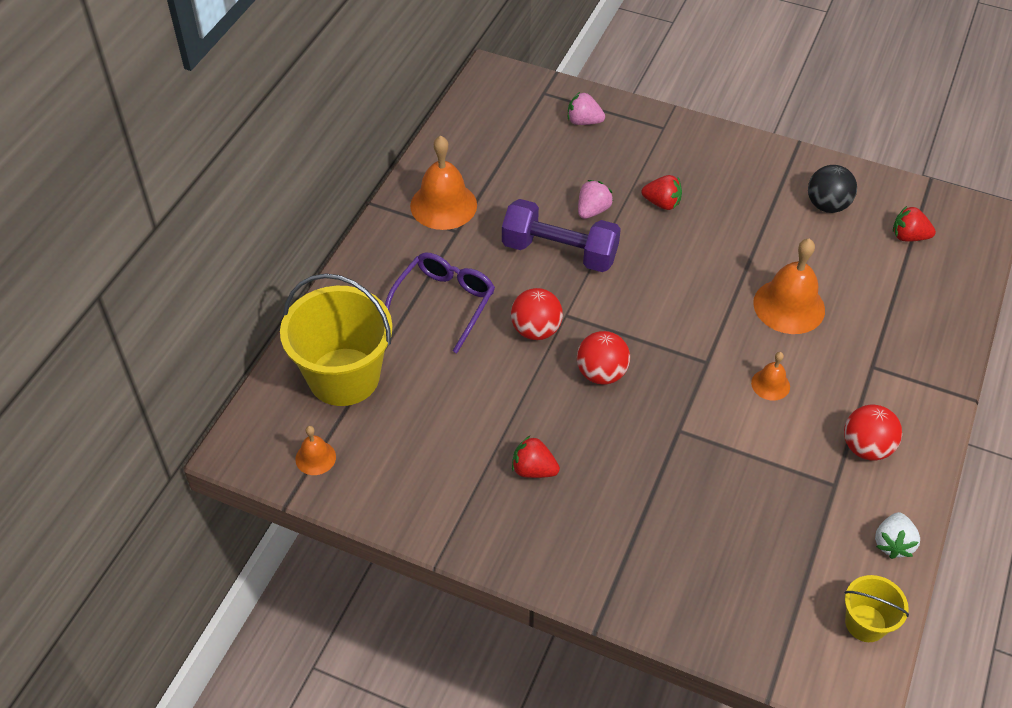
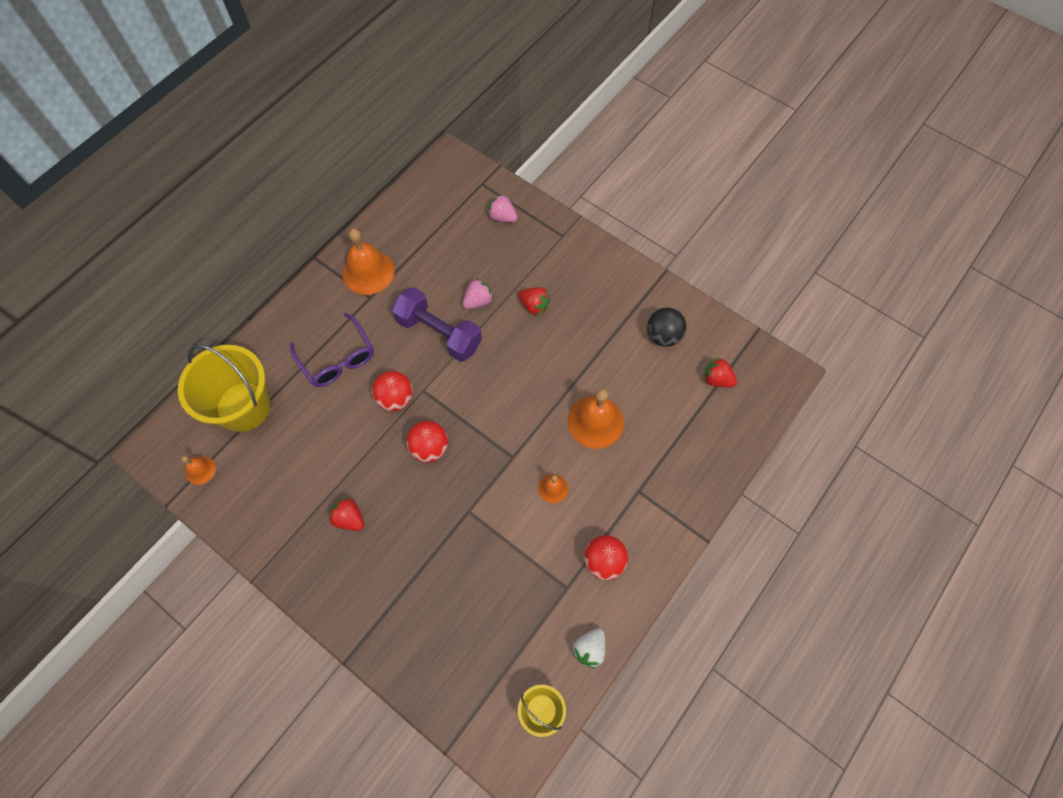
camera: 15 degrees right, 15 degrees up
(444, 302) = (337, 359): purple glasses -> purple glasses turned 105 degrees clockwise

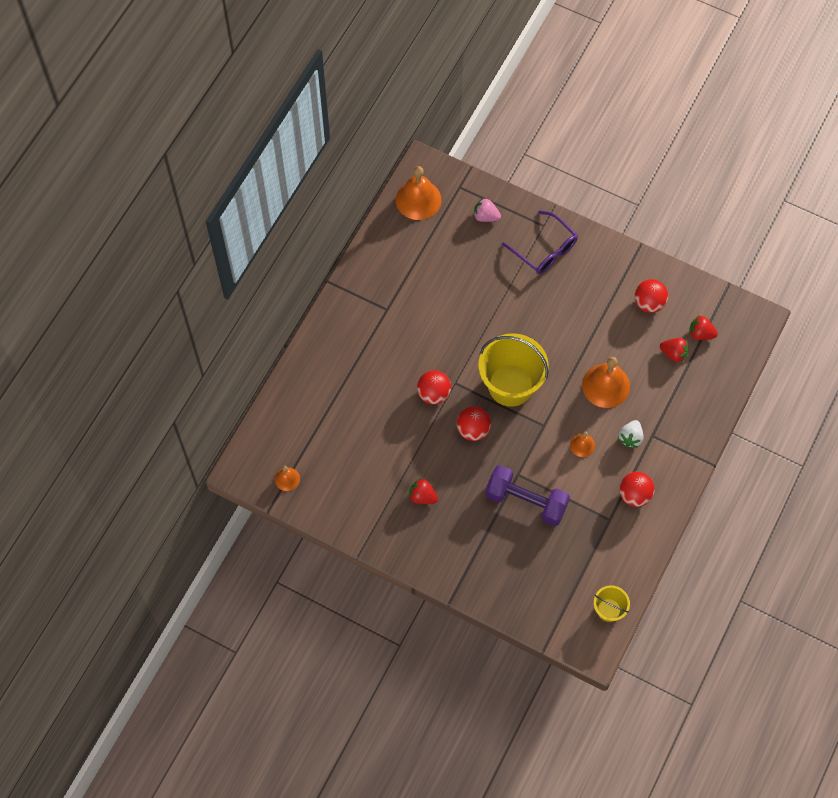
camera: 10 degrees left, 0 degrees up
(243, 406) = (306, 421): yellow bucket -> yellow bucket (510, 385)
(337, 359) = (374, 368): purple glasses -> purple glasses (545, 250)
(368, 272) = (379, 286): orange bell -> orange bell (418, 199)
(439, 333) = (456, 332): purple dumbbell -> purple dumbbell (526, 501)
(478, 301) = (483, 297): pink strawberry -> none
(534, 306) = (532, 294): red strawberry -> red strawberry (673, 353)
(589, 649) = (636, 561): white strawberry -> white strawberry (630, 437)
(663, 336) = (649, 303): black ball -> red ball

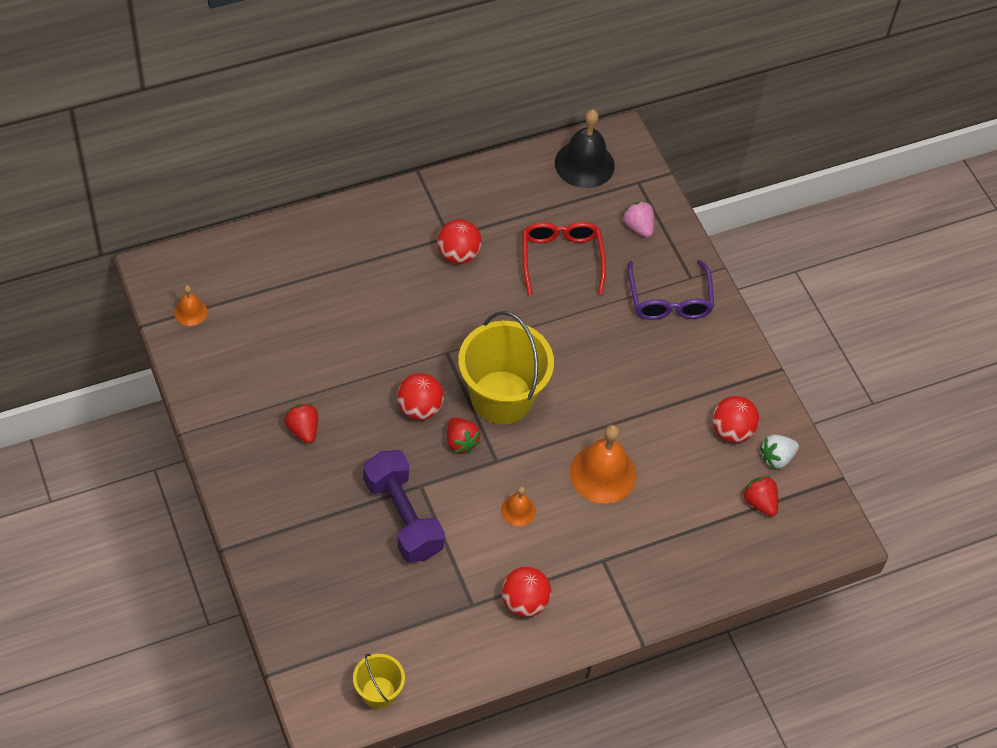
camera: 35 degrees right, 10 degrees down
(418, 199) = (584, 164): orange bell -> black bell
(433, 394) = (415, 346): red ball -> red ball (458, 254)
(462, 272) = (561, 258): none -> red glasses
(630, 437) = (577, 543): white strawberry -> white strawberry (776, 458)
(673, 353) = (709, 499): red strawberry -> red strawberry (461, 442)

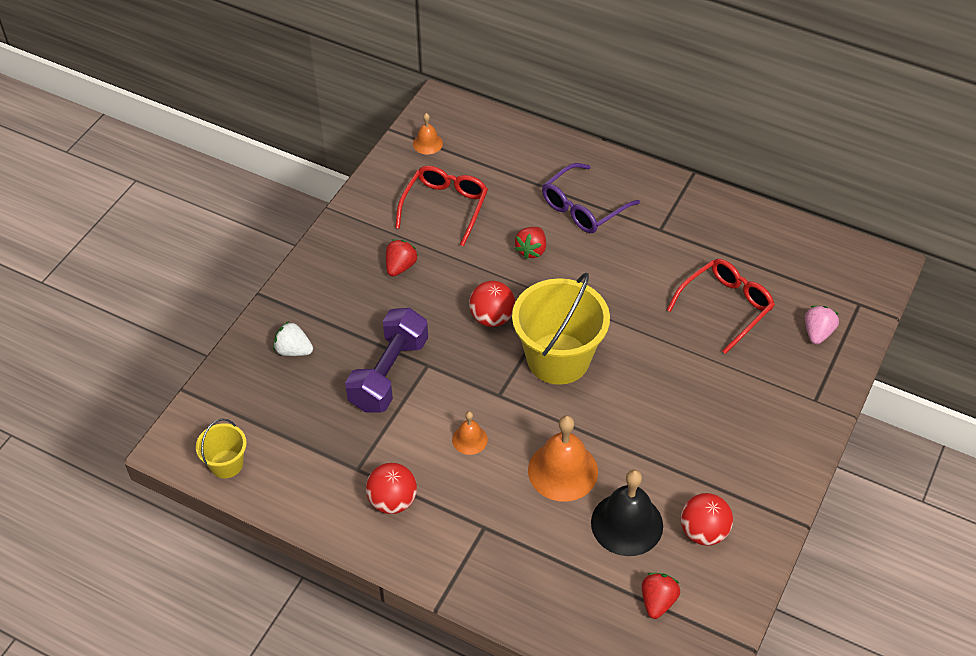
camera: 55 degrees right, 5 degrees down
(273, 352) = (445, 207): none -> red glasses
(458, 254) = (651, 245): red ball -> none
(461, 442) = (491, 362): red strawberry -> red strawberry (531, 250)
(584, 164) = (830, 260): black bell -> black bell (627, 524)
(669, 300) = (775, 401): purple glasses -> purple glasses (583, 208)
(776, 458) = (715, 583): white strawberry -> white strawberry (293, 350)

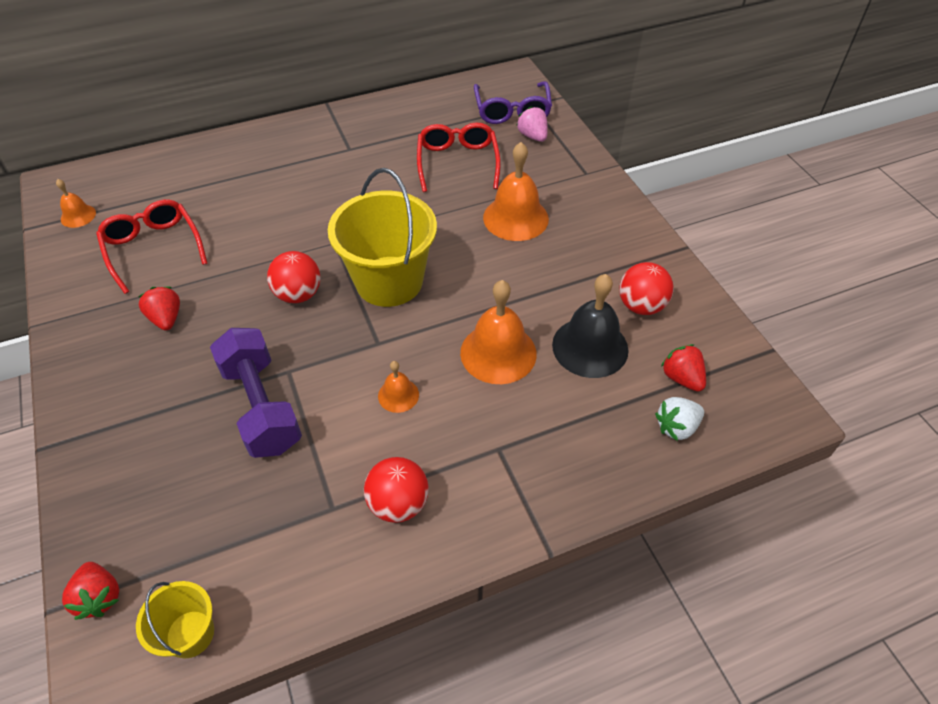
camera: 50 degrees left, 0 degrees up
(293, 350) = (139, 466): white strawberry -> white strawberry (676, 427)
(531, 250) = (269, 227): red strawberry -> red strawberry (99, 597)
(583, 208) = (273, 173): purple glasses -> purple glasses (512, 111)
(707, 388) = (515, 218): none -> orange bell

